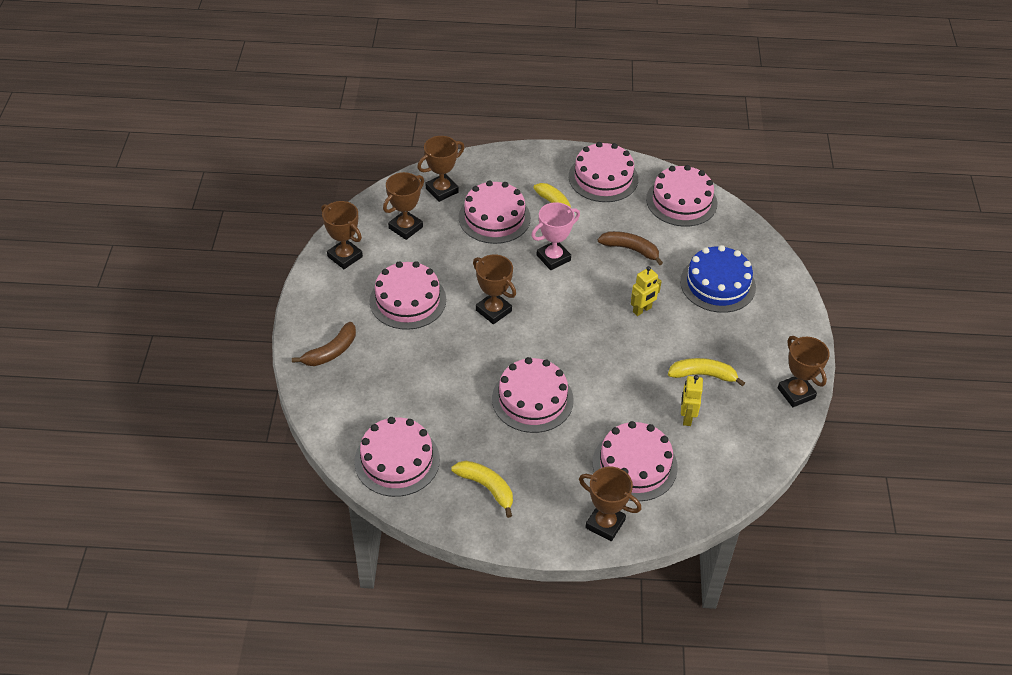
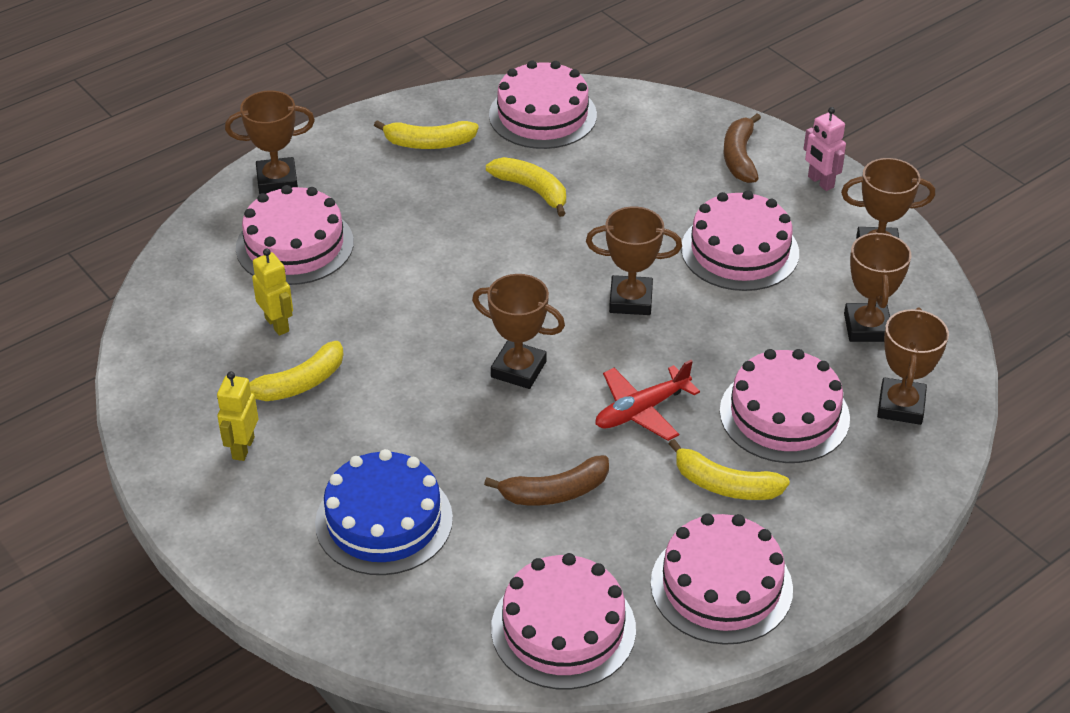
camera: 140 degrees right, 5 degrees down
(314, 308) = (820, 182): none -> pink robot
(465, 409) = (532, 190): none -> yellow banana
(532, 399) = (473, 239): pink cake -> none
(553, 258) = (641, 410): pink trophy -> red plane
(642, 310) = (452, 416): yellow robot -> yellow robot (242, 448)
(796, 393) = (158, 434): brown trophy -> brown trophy (518, 369)

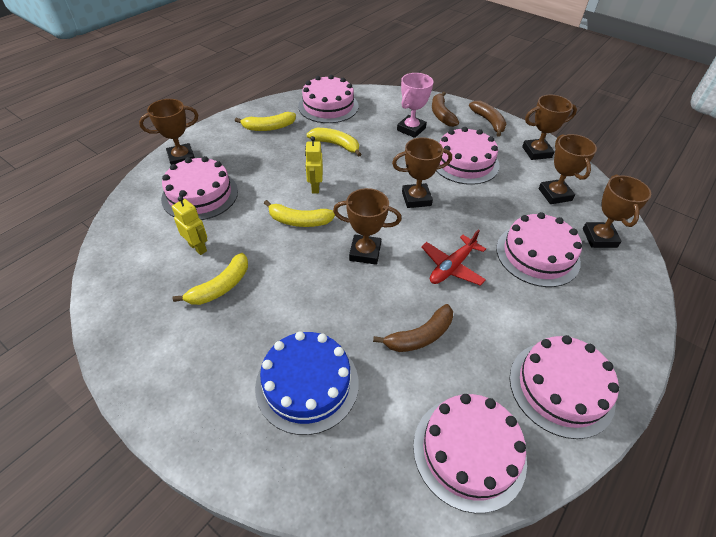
camera: 15 degrees left, 5 degrees up
(242, 448) = (188, 344): yellow robot -> yellow robot (315, 187)
(673, 178) = (411, 129): none -> pink trophy
(725, 485) = (526, 309): yellow banana -> yellow banana (299, 221)
(820, 182) = (488, 122): pink robot -> brown banana

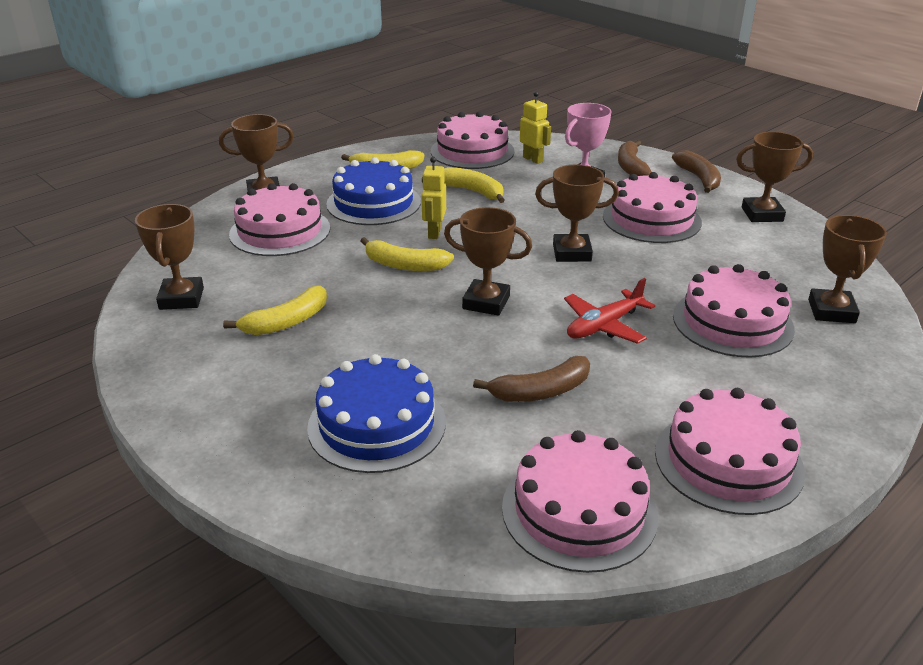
camera: 10 degrees right, 15 degrees down
(198, 247) = (266, 282): yellow robot -> yellow robot (533, 159)
(266, 161) = (374, 203): none -> blue cake
(555, 194) = (777, 261): brown trophy -> brown trophy (181, 298)

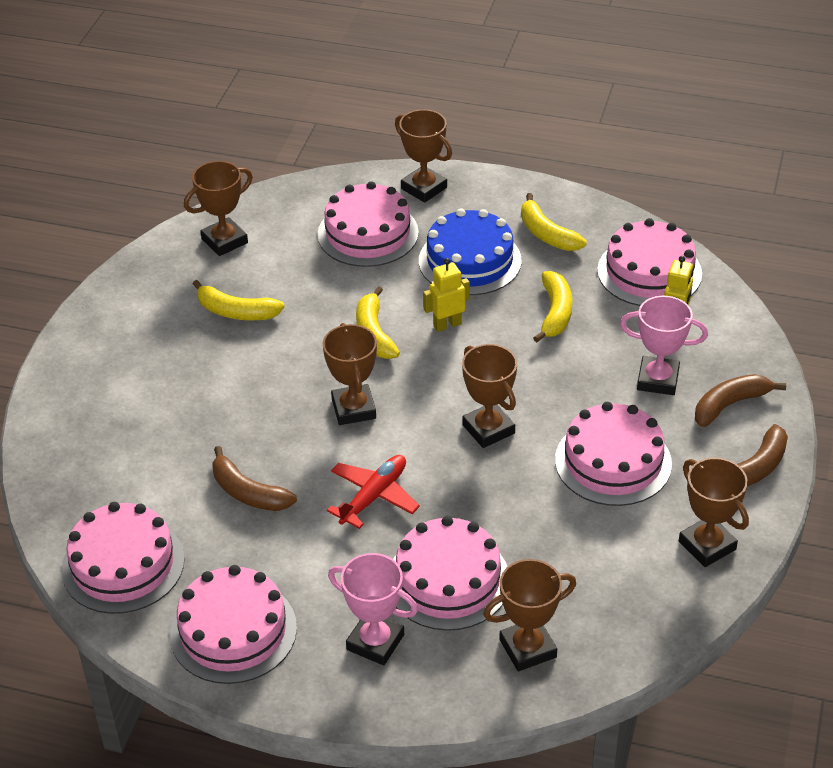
camera: 60 degrees right, 10 degrees up
(377, 424) = (147, 422): blue cake -> none
(604, 326) = (374, 496): red plane -> red plane turned 105 degrees clockwise
(788, 381) = (375, 642): none -> pink trophy

